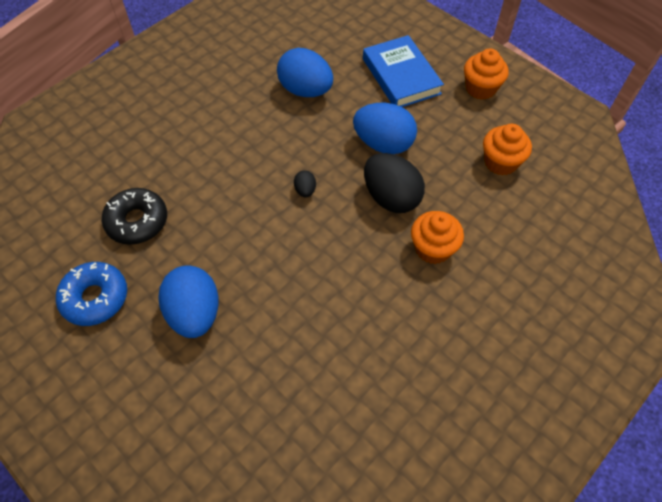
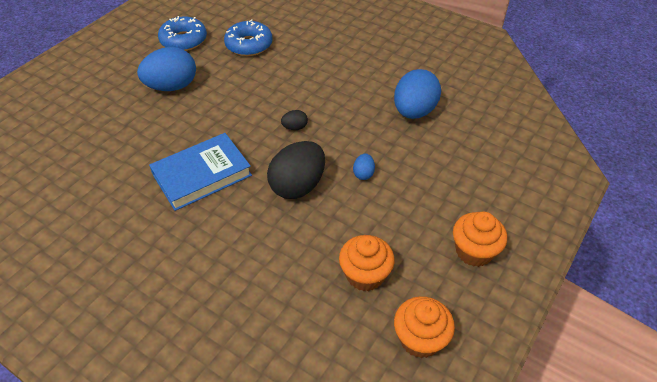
camera: 80 degrees right, 10 degrees down
(137, 221) = (249, 45): black donut -> blue donut
(383, 144) = (363, 174): blue egg -> blue egg, size x0.45
(401, 76) = (463, 179): blue book -> blue book (202, 175)
(433, 248) = (242, 222): orange cupcake -> orange cupcake (420, 339)

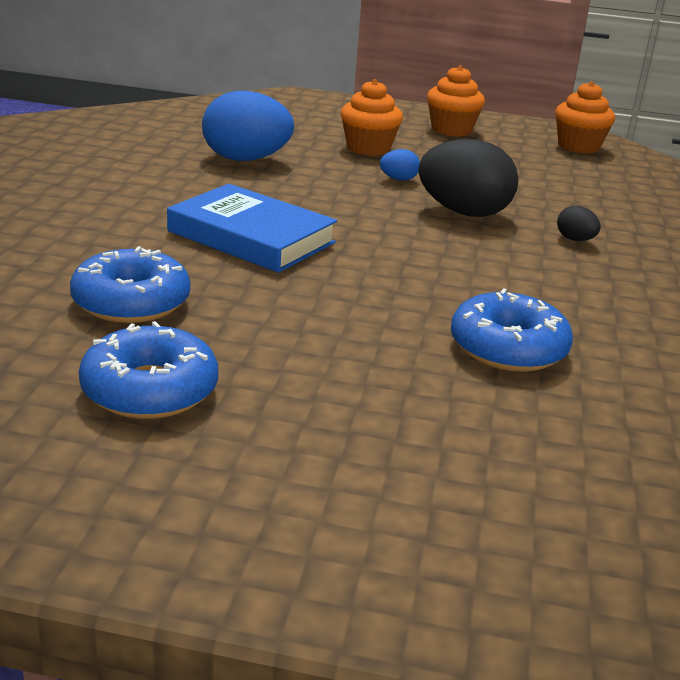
camera: 115 degrees left, 20 degrees down
(146, 139) = (508, 348): none -> blue donut
(172, 86) = (338, 360): blue egg -> none
(202, 175) = (523, 279): blue book -> blue book (251, 237)
(295, 127) = (350, 228): black egg -> black egg (575, 240)
(365, 275) = (544, 169): orange cupcake -> orange cupcake (368, 148)

